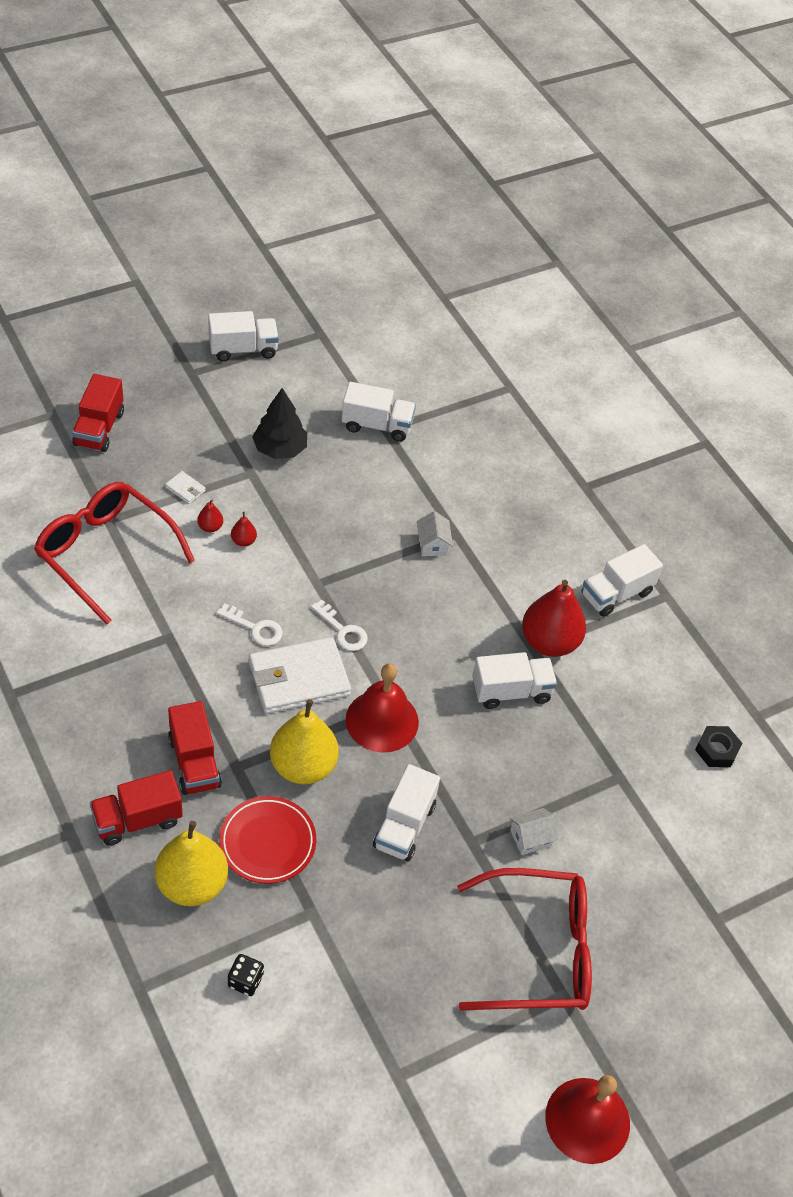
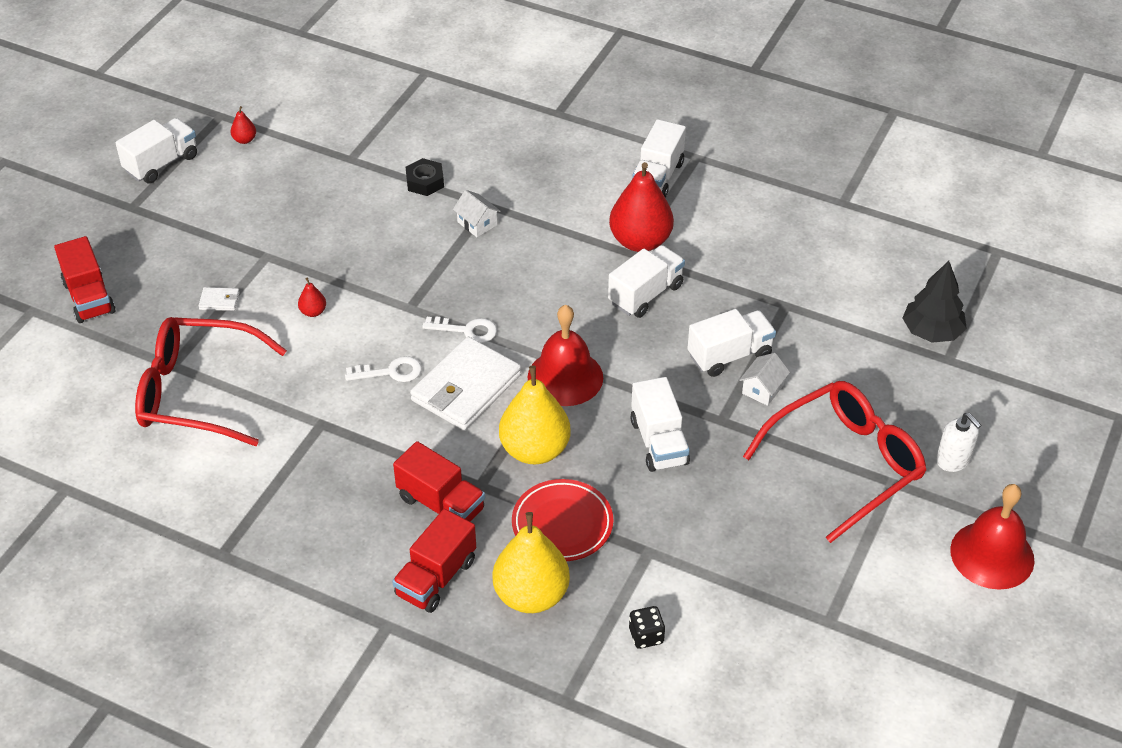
camera: 30 degrees left, 5 degrees down
(210, 527) = (272, 318): red pear -> red pear (244, 140)
(280, 449) = (274, 223): black tree -> black tree (931, 332)
(377, 425) = (341, 160): white truck -> white truck (729, 355)
(634, 1012) = (953, 460): none -> white soap dispenser
(716, 750) = (837, 243): black nut -> black nut (425, 182)

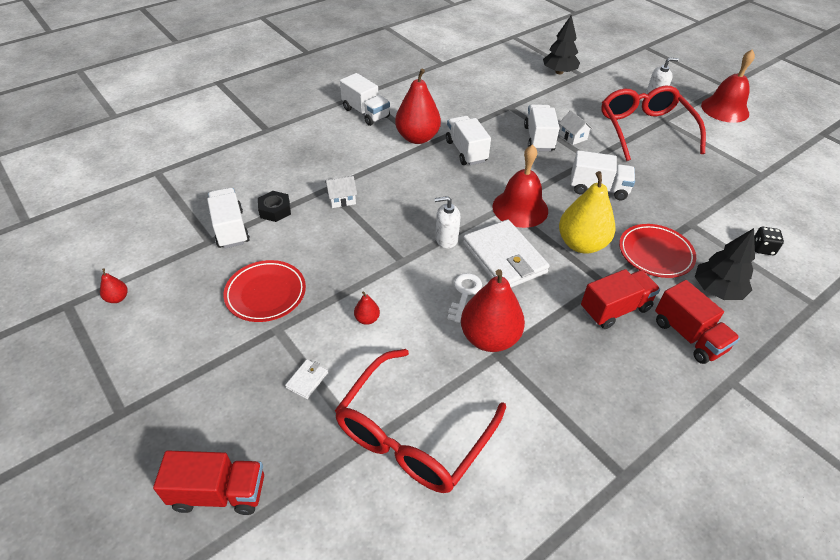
camera: 65 degrees left, 0 degrees up
(161, 163) = (84, 369): white truck -> white truck (230, 229)
(304, 229) = (266, 294): none -> red plate
(339, 410) = (489, 338): none -> red pear
(467, 330) = (446, 239): white key -> white soap dispenser
(531, 595) = (717, 290): yellow pear -> black tree

